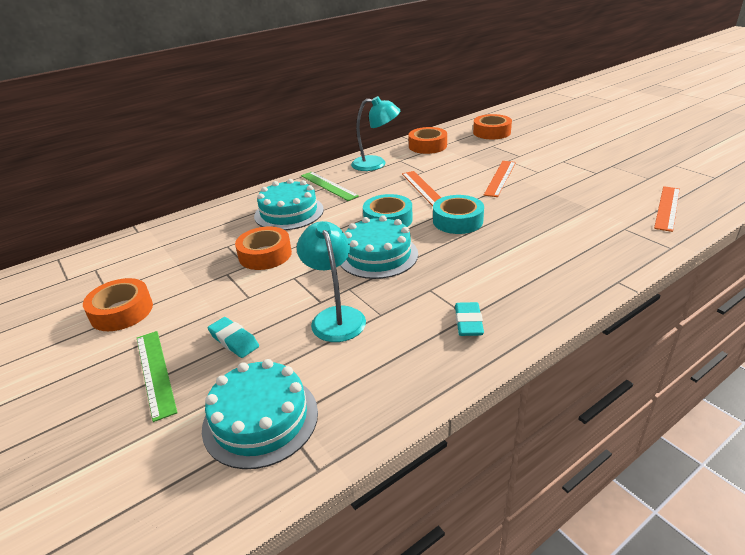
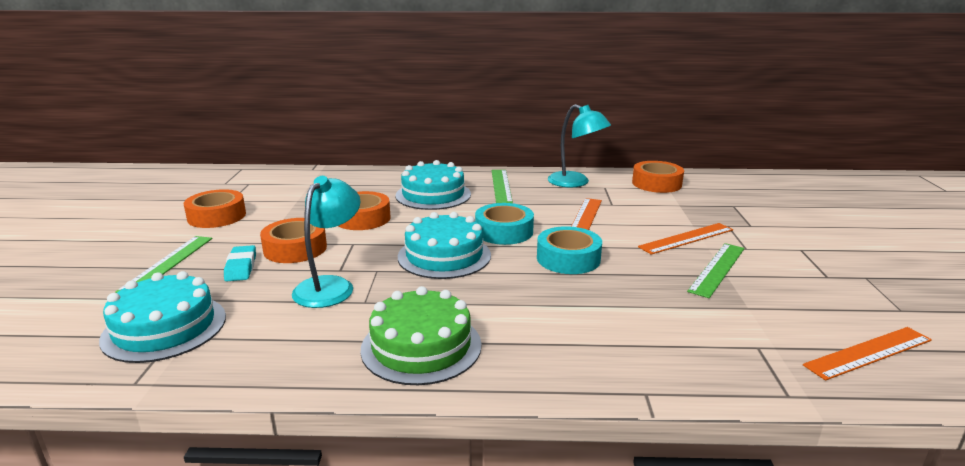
camera: 35 degrees right, 10 degrees down
(468, 323) = (421, 346): turquoise eraser -> green cake
(491, 132) = (756, 193): orange tape -> orange tape (295, 248)
(543, 191) = (717, 269): none -> green ruler

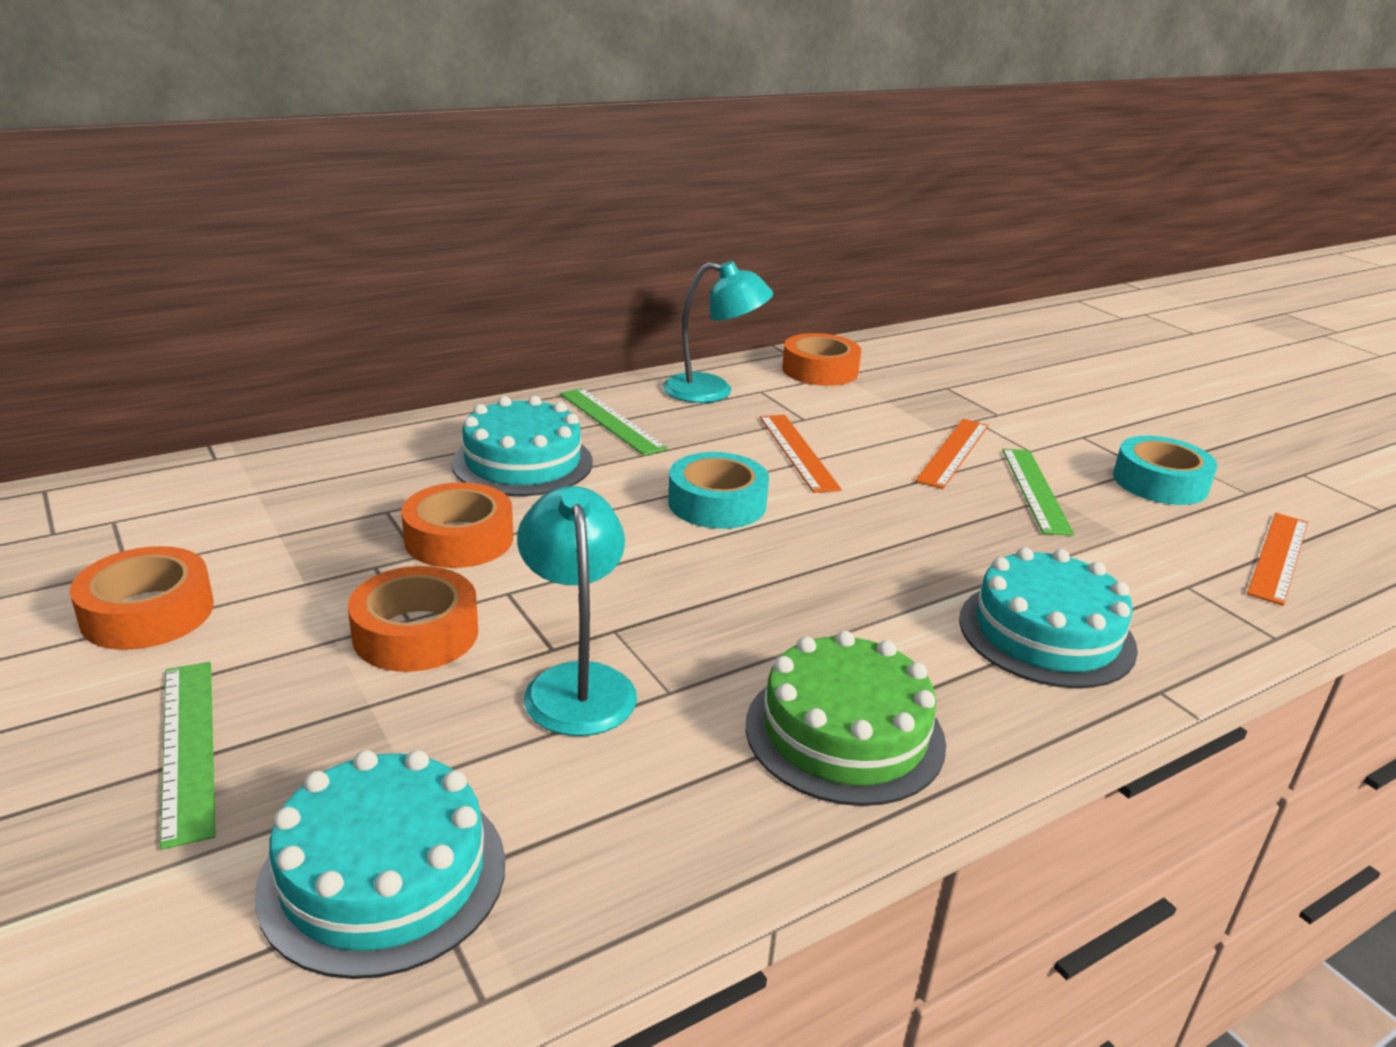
camera: 35 degrees left, 5 degrees up
(241, 267) = (362, 703): turquoise eraser -> none
(444, 256) = (684, 571): turquoise cake -> turquoise cake (1046, 633)
(568, 258) = (855, 525): turquoise tape -> turquoise tape (1160, 482)

